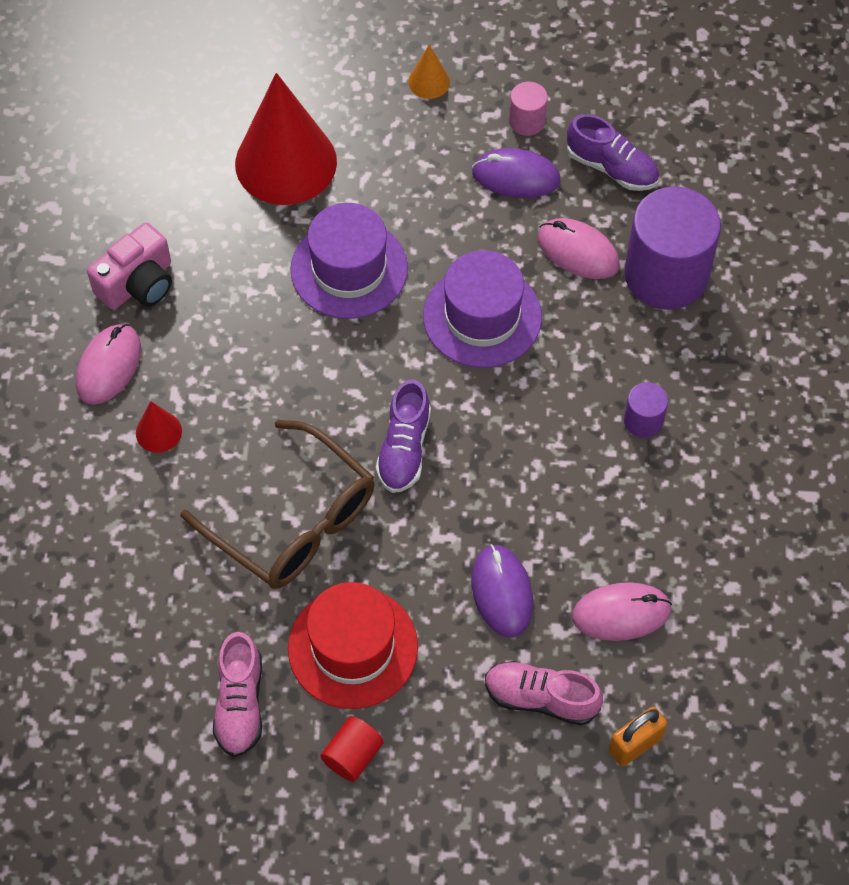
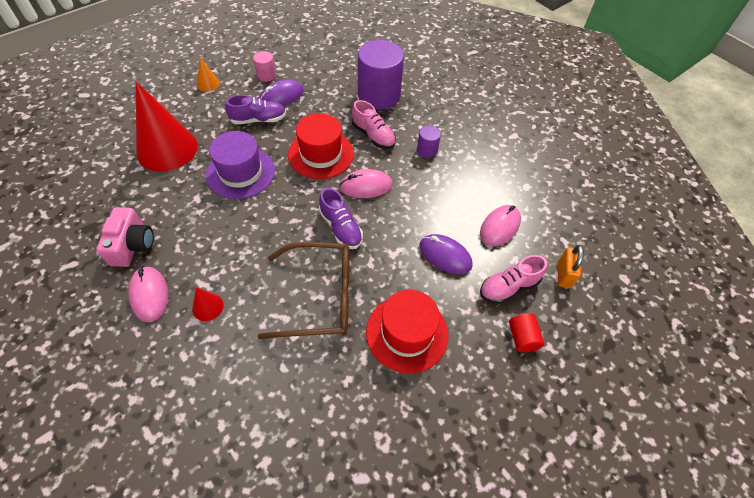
camera: 45 degrees left, 5 degrees down
(240, 704) = (380, 409): pink shoe -> pink shoe (373, 136)
(352, 755) = (460, 385): red cylinder -> red cylinder (522, 338)
(482, 316) = (321, 154): purple hat -> red hat
(578, 251) = (335, 107): pink mouse -> pink mouse (366, 186)
(612, 168) = (318, 72): purple shoe -> purple shoe (258, 120)

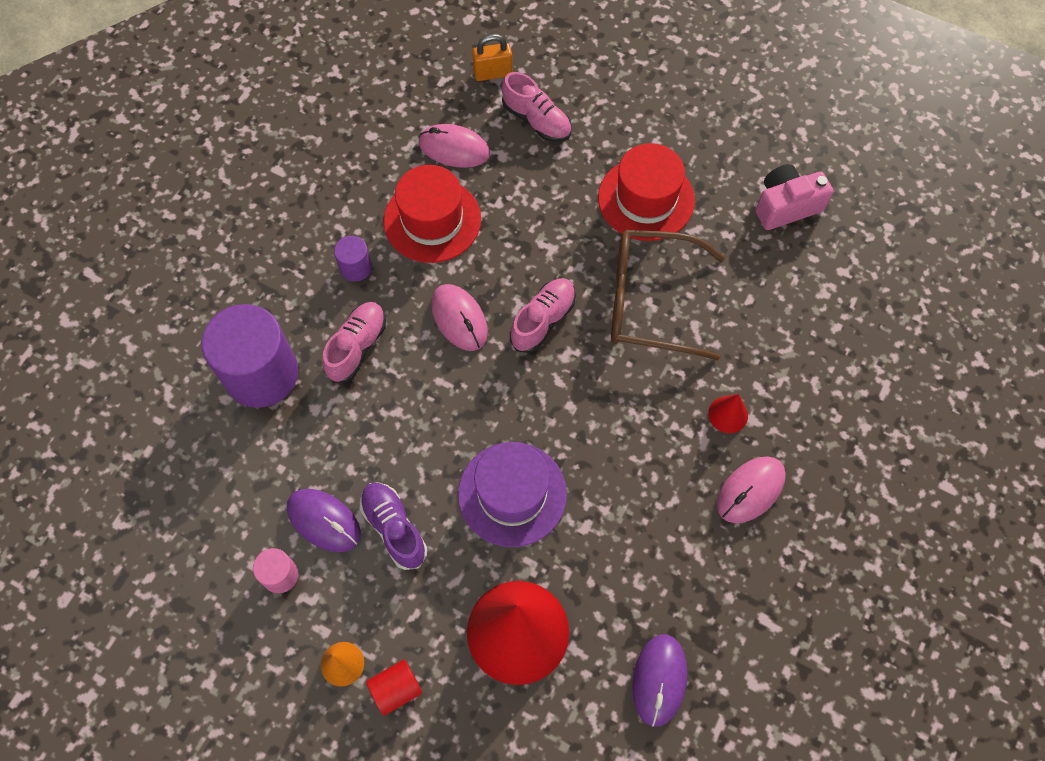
camera: 110 degrees left, 10 degrees up
(132, 245) = (699, 561): pink camera -> pink camera (786, 206)
(319, 297) = (650, 301): brown glasses -> brown glasses turned 60 degrees counterclockwise
(321, 154) = (426, 402): red hat -> red hat (432, 220)
(340, 228) = (543, 320): purple shoe -> pink shoe
(445, 255) = (526, 193): purple mouse -> purple mouse (659, 680)
(522, 338) = (593, 95): red cylinder -> red cylinder (396, 689)

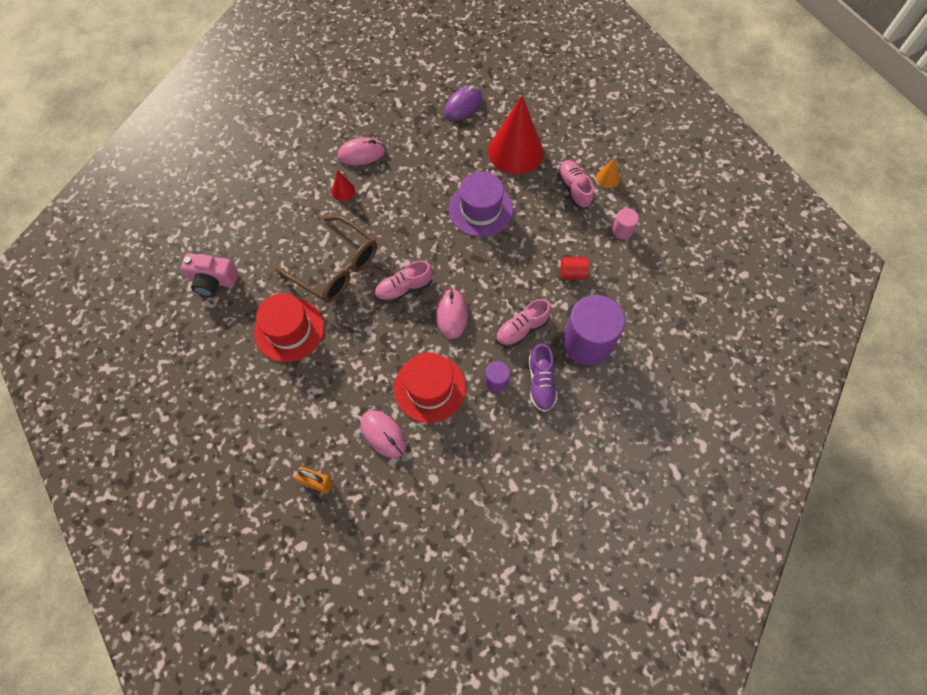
camera: 150 degrees left, 0 degrees up
(324, 521) = (587, 244): purple mouse -> none
(394, 528) = (551, 223): purple shoe -> purple shoe (541, 383)
(396, 689) = (586, 157): red cylinder -> red cylinder (572, 273)
(537, 120) = (314, 425): pink shoe -> pink shoe (574, 189)

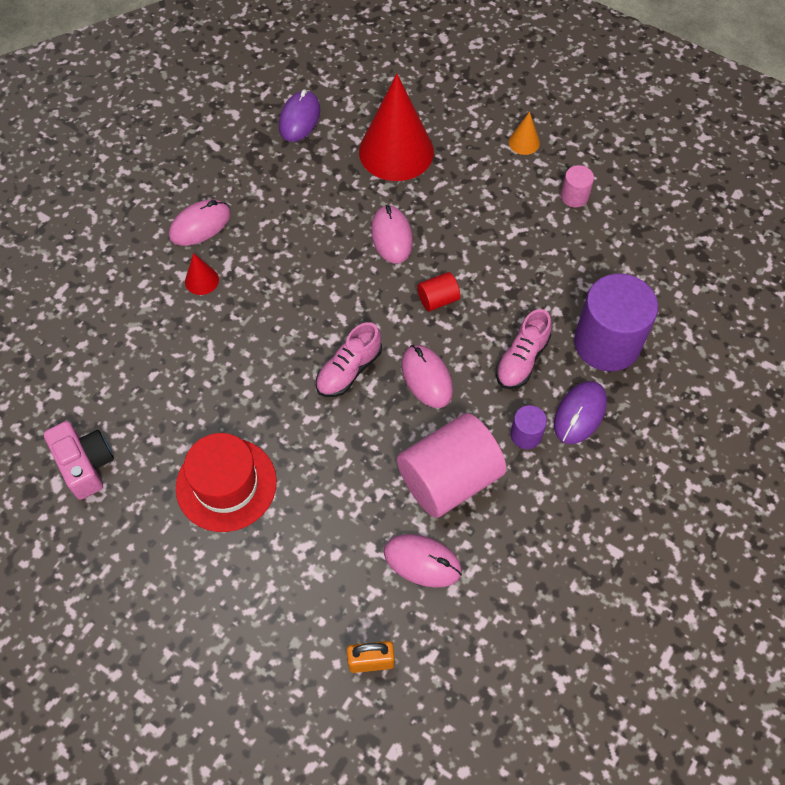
camera: 25 degrees left, 5 degrees down
(213, 281) = (85, 465): pink camera -> pink camera turned 105 degrees counterclockwise
(336, 267) = (245, 380): brown glasses -> none
(429, 388) = (449, 479): red hat -> pink cylinder
(480, 209) = (391, 236): purple hat -> pink mouse
(541, 383) = (580, 414): purple shoe -> purple mouse
(572, 273) = (545, 269): red cylinder -> red cylinder (438, 299)
(574, 189) = (491, 169): pink shoe -> none

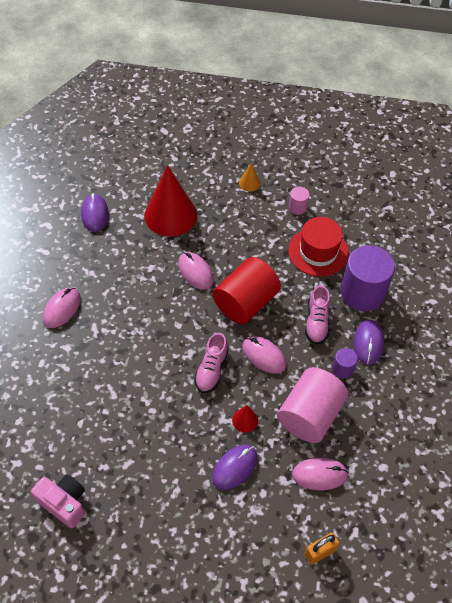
camera: 25 degrees left, 5 degrees down
(201, 280) = (82, 346): red cone -> red cone (245, 420)
(226, 484) = (168, 476): red hat -> red hat (318, 252)
(315, 507) = (235, 467): none -> purple mouse
(438, 299) = (245, 303): red cylinder -> red cylinder, size x2.20

